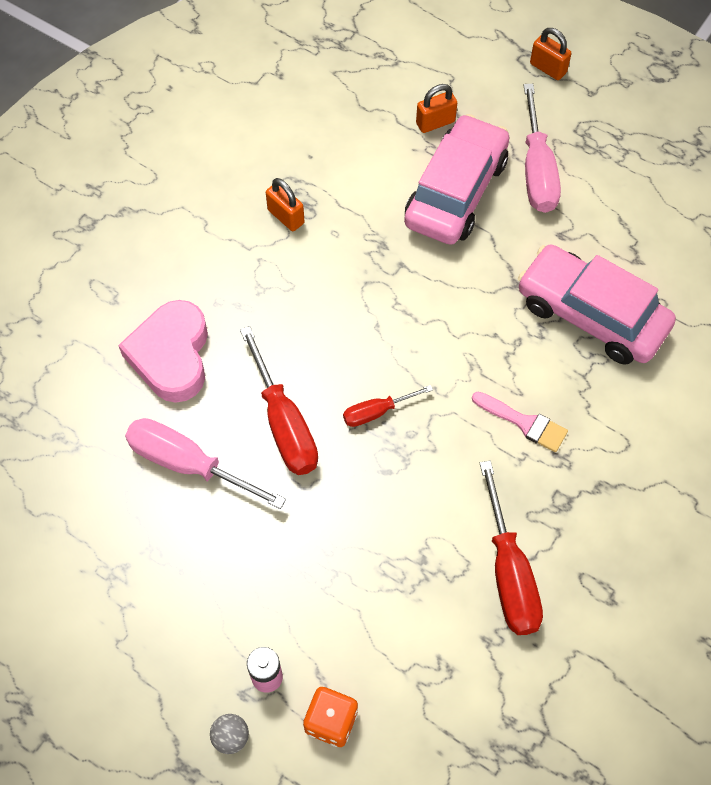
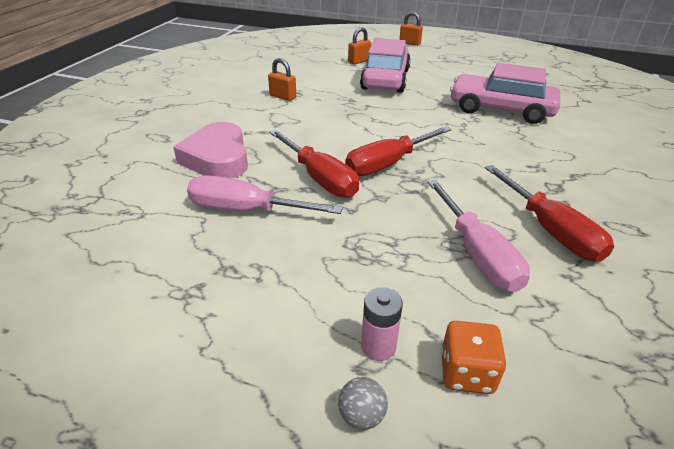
camera: 15 degrees left, 25 degrees down
(377, 412) = (388, 164): red screwdriver -> red screwdriver, size x1.80
(524, 423) = (496, 155): pink brush -> none
(537, 170) = (427, 69): pink screwdriver -> pink screwdriver (476, 253)

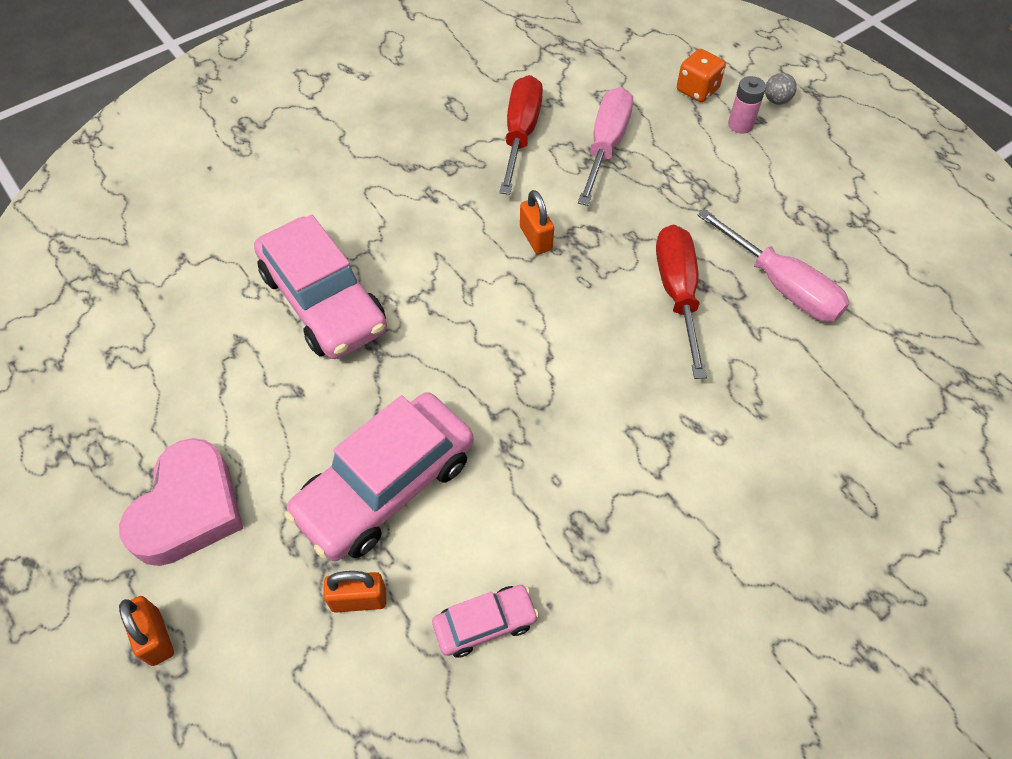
camera: 145 degrees left, 20 degrees up
(217, 158) = (784, 394): pink heart -> pink heart (189, 509)
(283, 97) = (610, 522): orange padlock -> orange padlock (536, 238)
(309, 68) = (485, 623): none -> pink car
(388, 164) = (582, 277): red screwdriver -> none

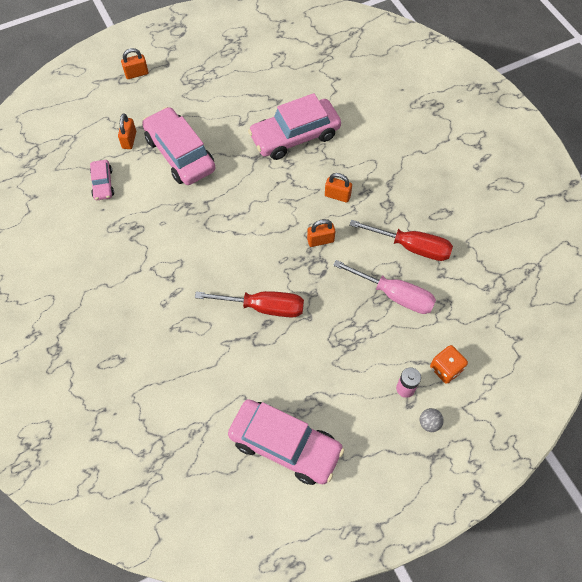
camera: 100 degrees right, 5 degrees up
(189, 509) = (190, 83): pink heart -> none
(445, 227) = (337, 195): none -> orange padlock
(781, 285) = (257, 368): pink screwdriver -> none
(876, 236) = (285, 445): none -> pink car

